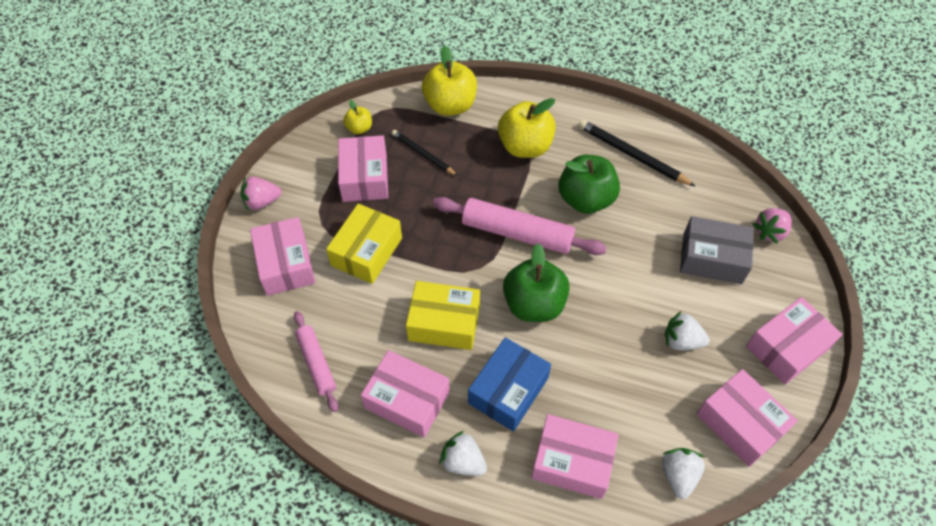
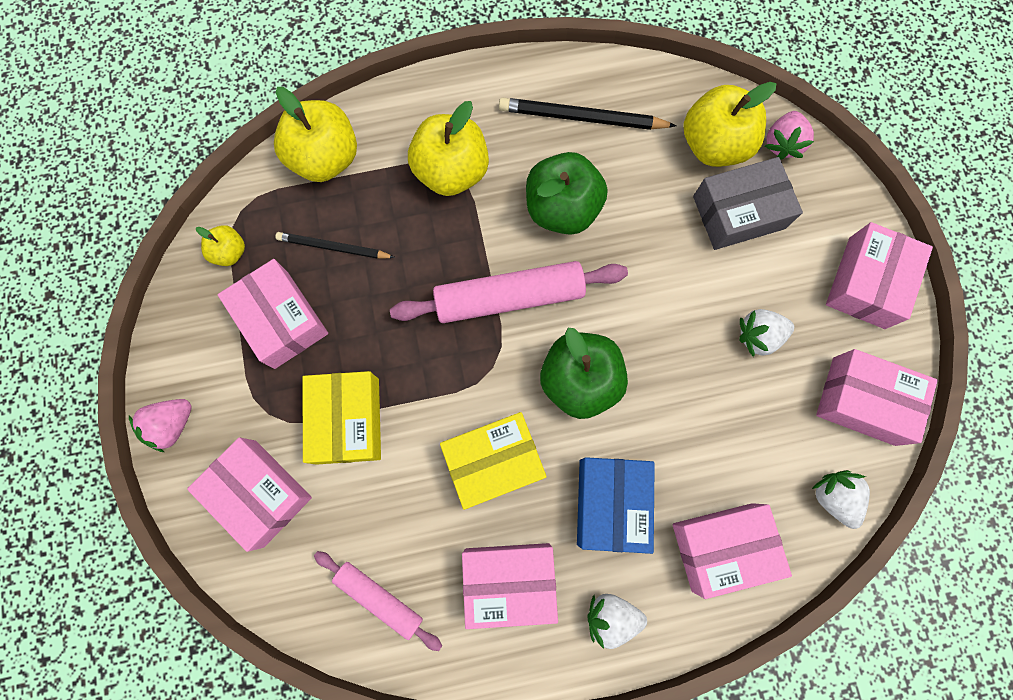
camera: 30 degrees left, 20 degrees up
(717, 210) = (714, 145): none -> yellow apple

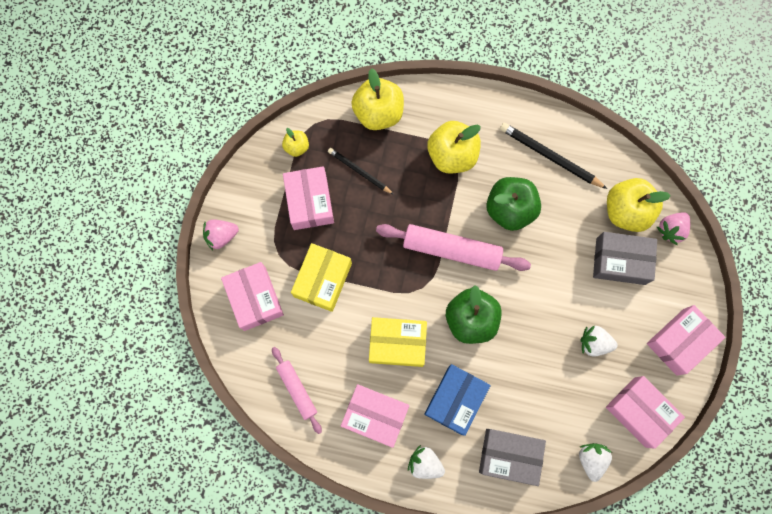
camera: 25 degrees right, 0 degrees up
(722, 546) = (509, 456): pink box -> grey box

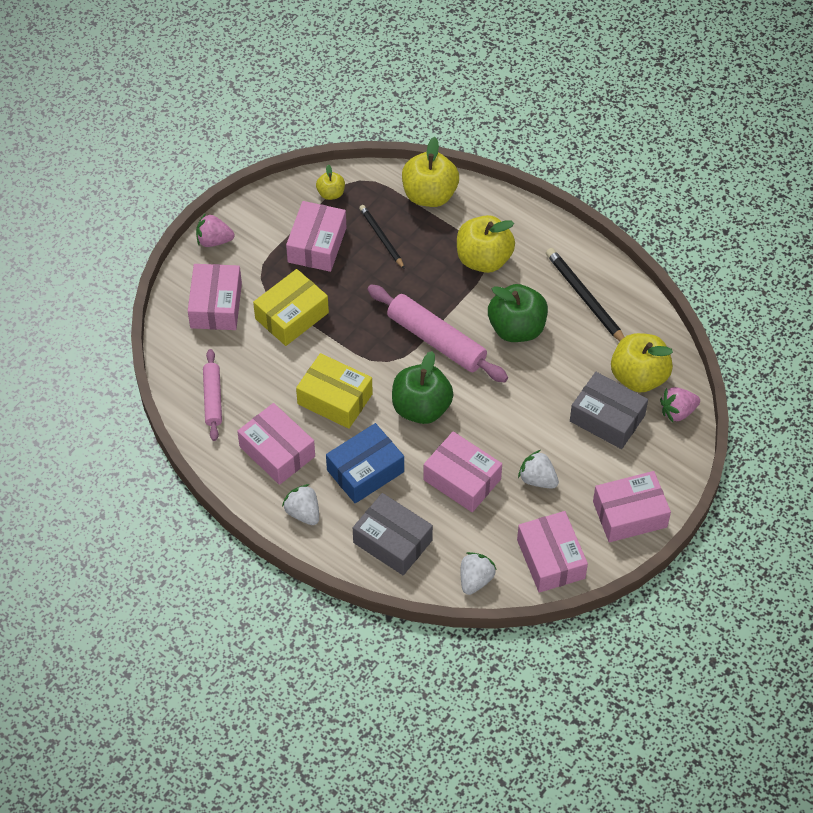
camera: 25 degrees right, 20 degrees down
(535, 372) = (462, 479): none -> pink box

